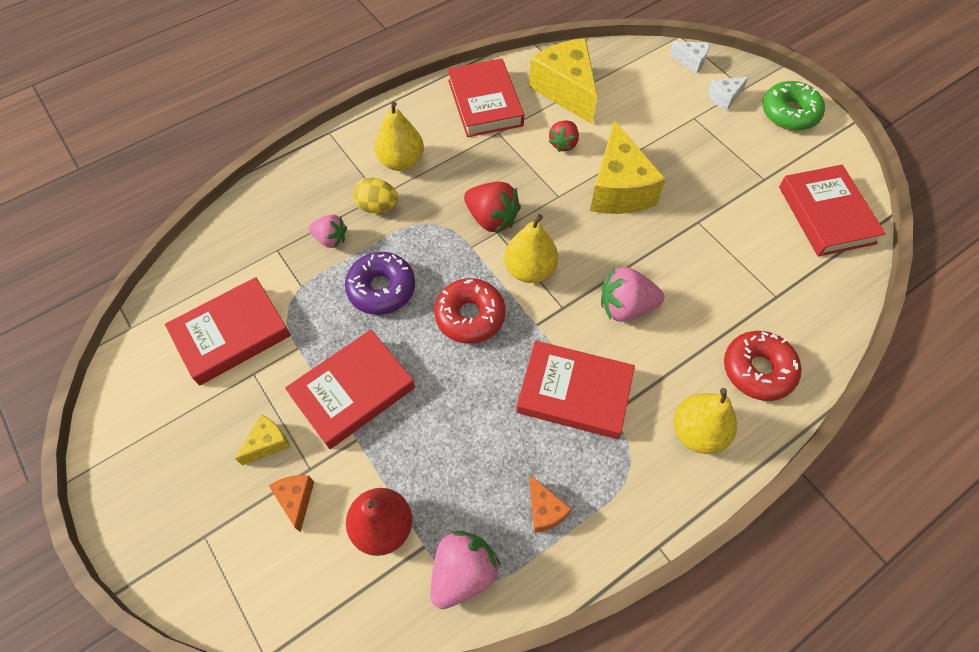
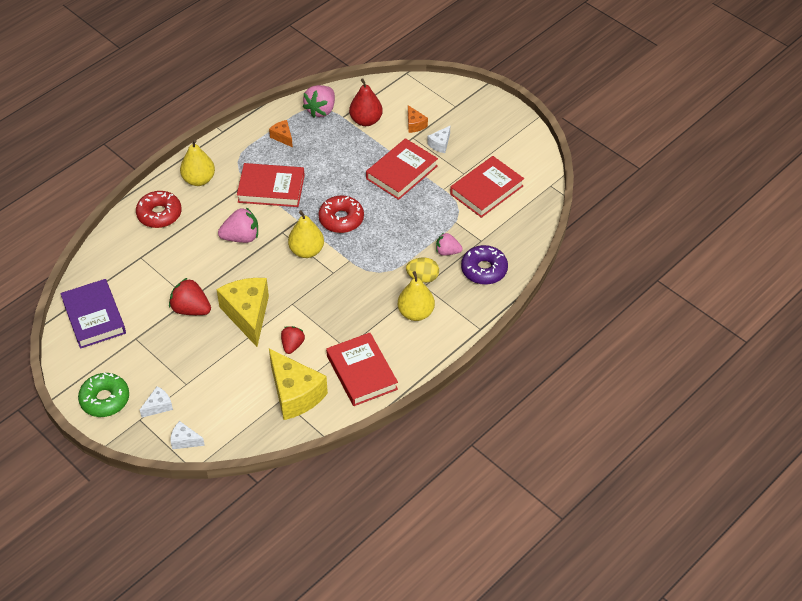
camera: 170 degrees right, 10 degrees down
(268, 443) = (440, 144): yellow cheese -> white cheese
(381, 289) = (402, 227): purple donut -> purple donut (484, 270)
(491, 219) = (338, 280): red strawberry -> red strawberry (191, 309)
(826, 215) = (94, 317): red book -> purple book

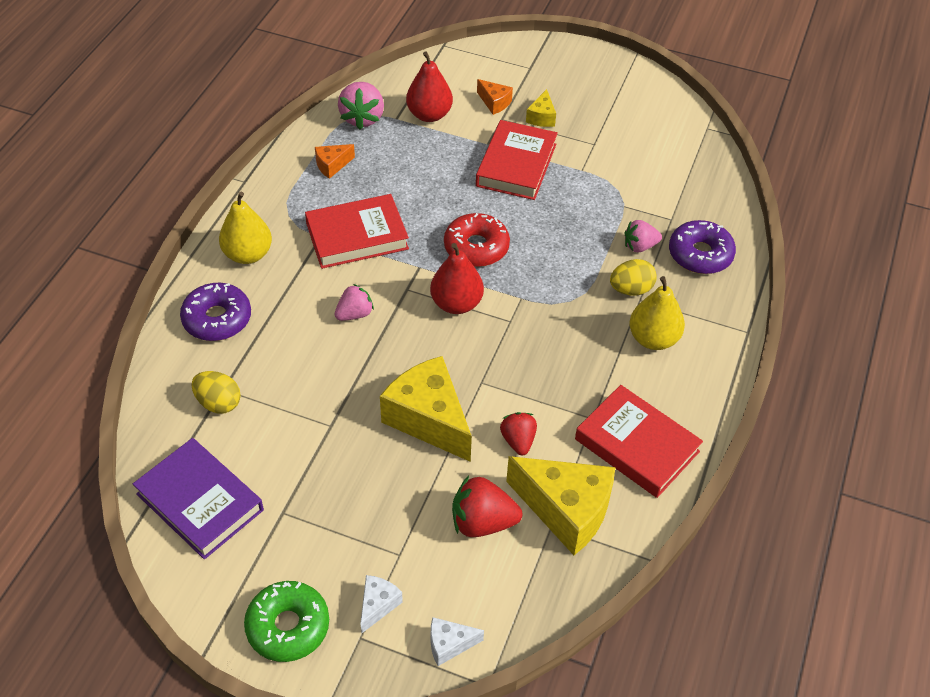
camera: 25 degrees left, 0 degrees up
(133, 264) = (218, 403): none -> yellow egg
(159, 214) = (217, 319): red donut -> purple donut
(191, 309) = (341, 439): red strawberry -> red strawberry (482, 522)
(241, 237) = (354, 314): pink strawberry -> pink strawberry, size x0.65
(282, 137) = (332, 165): orange cheese -> orange cheese turned 60 degrees counterclockwise
(306, 251) = (456, 303): yellow pear -> red pear
(440, 144) = (541, 117): white cheese -> yellow cheese
(486, 190) = (635, 155): red book -> none

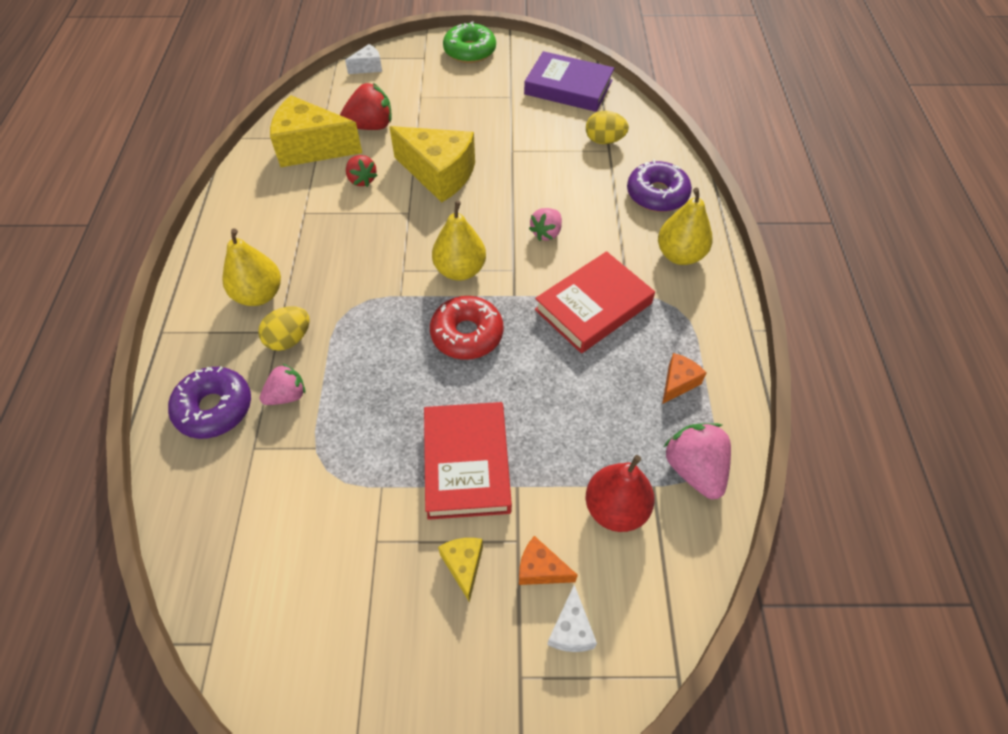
camera: 160 degrees right, 5 degrees up
(378, 605) = (421, 72): white cheese -> white cheese (571, 629)
(456, 303) = (460, 270): red pear -> yellow pear
(636, 445) = (263, 203): red book -> none

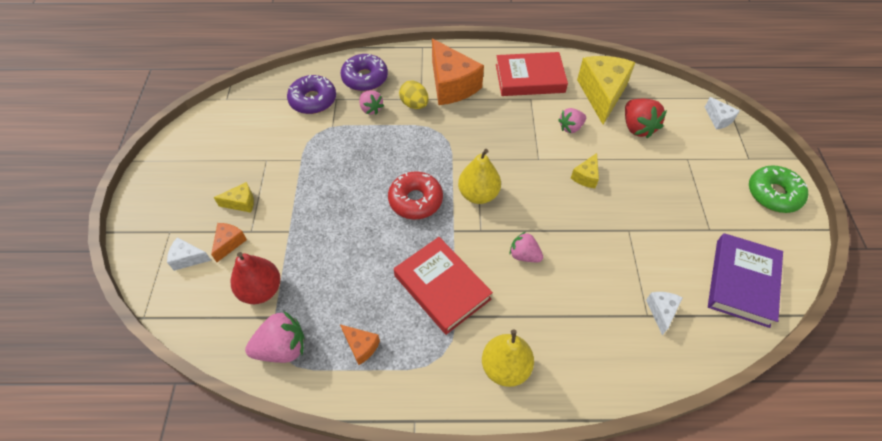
camera: 90 degrees right, 0 degrees up
(259, 295) = (451, 85): yellow pear -> orange cheese
(362, 180) = (570, 127): red strawberry -> pink strawberry
(439, 174) = (586, 176): yellow cheese -> yellow cheese, size x0.46
(467, 463) = (309, 203): red book -> red book (530, 78)
(604, 140) = (661, 312): yellow egg -> white cheese
(657, 194) = (587, 356): purple donut -> purple donut (313, 100)

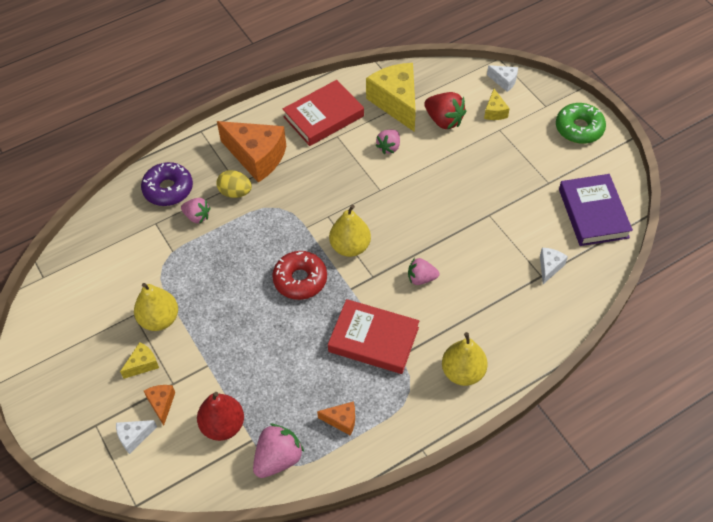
camera: 30 degrees left, 0 degrees up
(281, 174) = (159, 319): none -> yellow pear
(313, 100) = (133, 235): purple donut -> none
(586, 176) = (428, 186): yellow cheese -> yellow cheese (494, 112)
(661, 312) = (549, 267): white cheese -> white cheese turned 45 degrees clockwise

